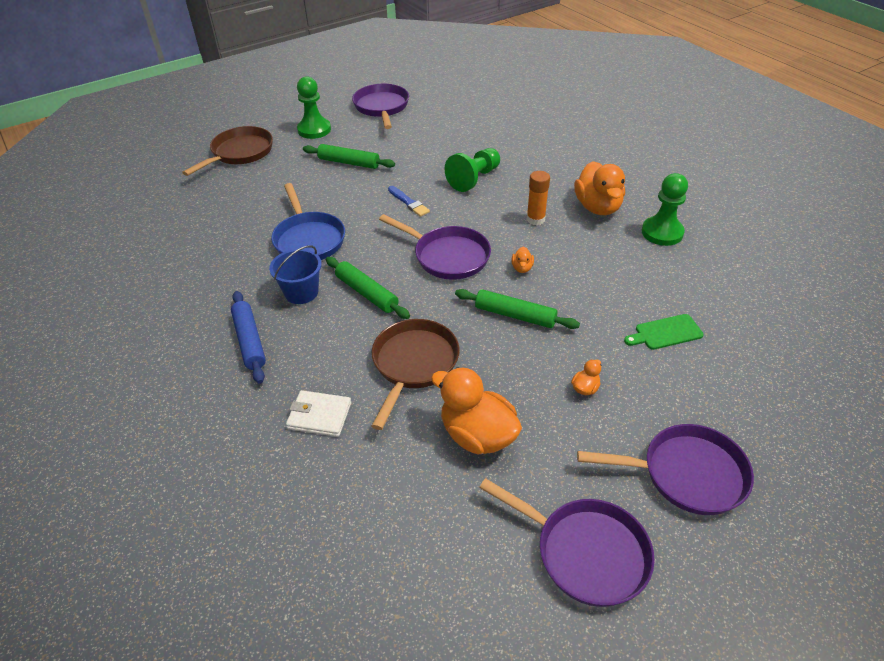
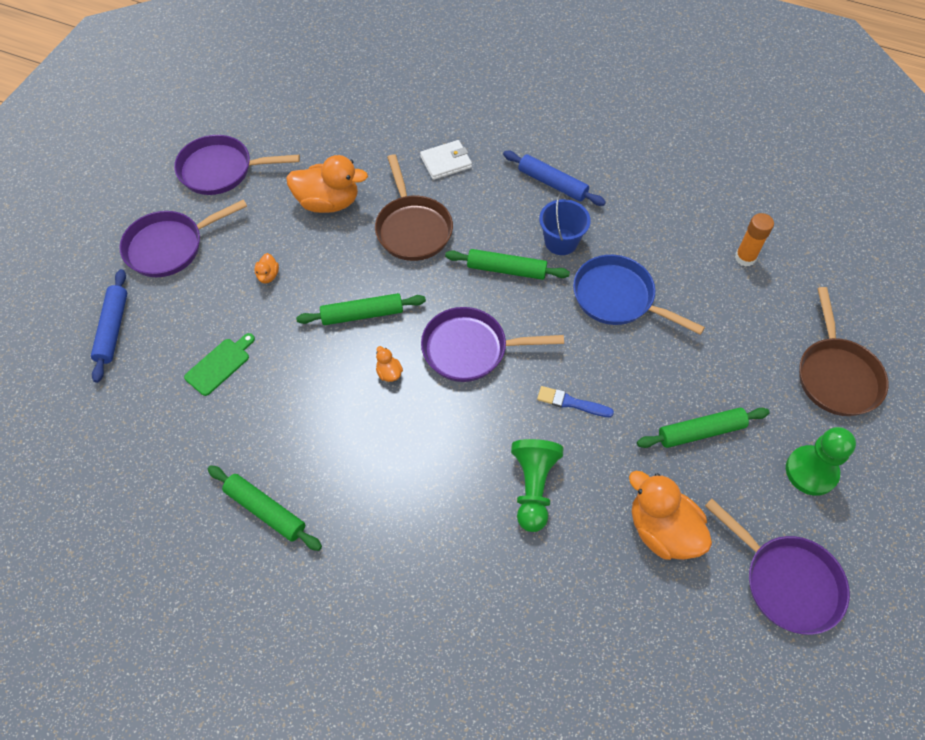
camera: 145 degrees right, 15 degrees up
(535, 219) = (417, 453): orange glue stick -> orange glue stick (745, 258)
(597, 207) = (357, 517): orange duck -> orange duck (662, 530)
(662, 232) = (265, 511): green pawn -> green rolling pin
(771, 411) = (113, 329): none -> blue rolling pin

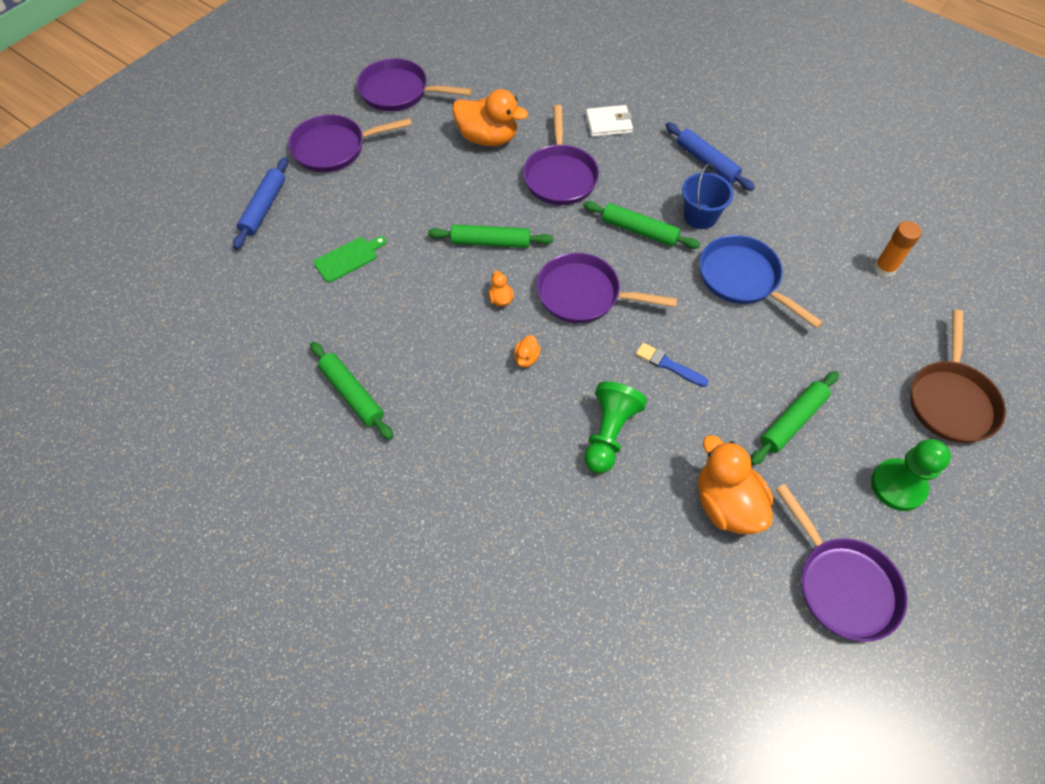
camera: 15 degrees right, 0 degrees up
(268, 275) = (414, 190): orange duck -> orange duck (526, 358)
(412, 228) = (560, 176): brown pan -> purple pan
(700, 431) = (792, 421): green rolling pin -> green rolling pin turned 45 degrees counterclockwise

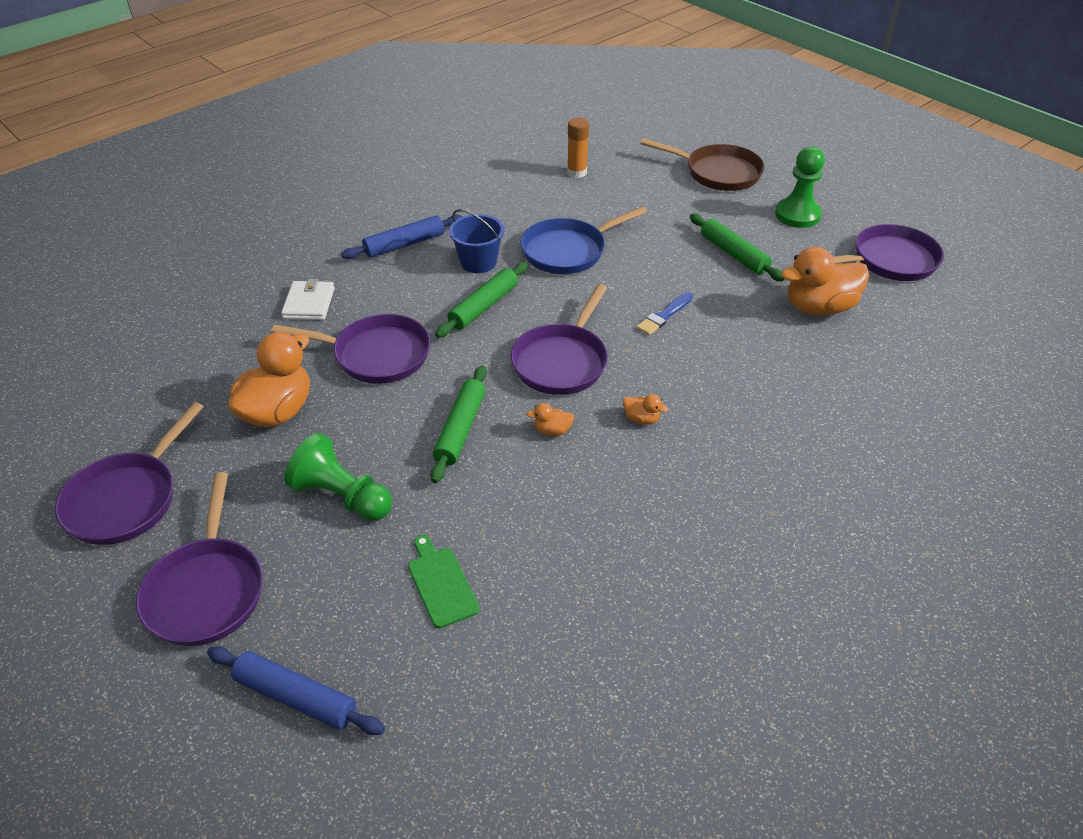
camera: 80 degrees left, 15 degrees down
(352, 394) = (675, 592): green rolling pin -> none
(609, 434) = (743, 369): green pawn -> green pawn (342, 496)

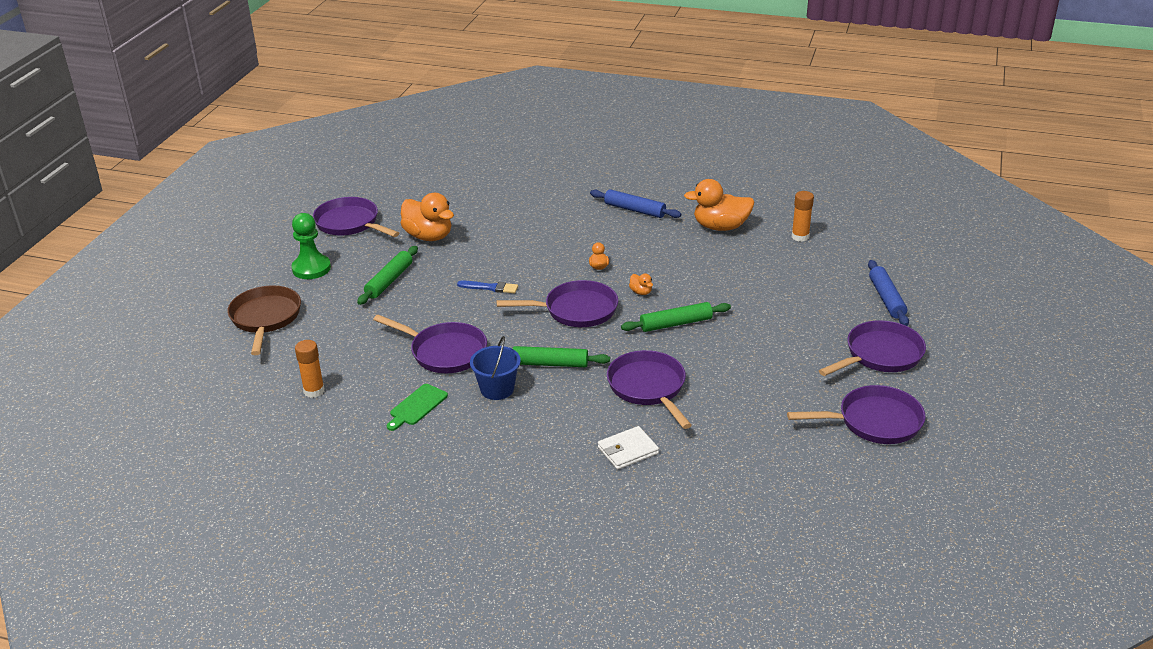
camera: 120 degrees left, 10 degrees down
(277, 411) = (743, 402): orange duck -> orange duck (720, 227)
(342, 496) = (772, 342): green pawn -> none
(404, 244) = (506, 439): blue rolling pin -> blue rolling pin (634, 210)
(441, 583) = (782, 286): green cutting board -> green cutting board (417, 406)
(548, 701) = (800, 237): none -> orange glue stick
(568, 251) = (444, 352): blue pan -> purple pan

